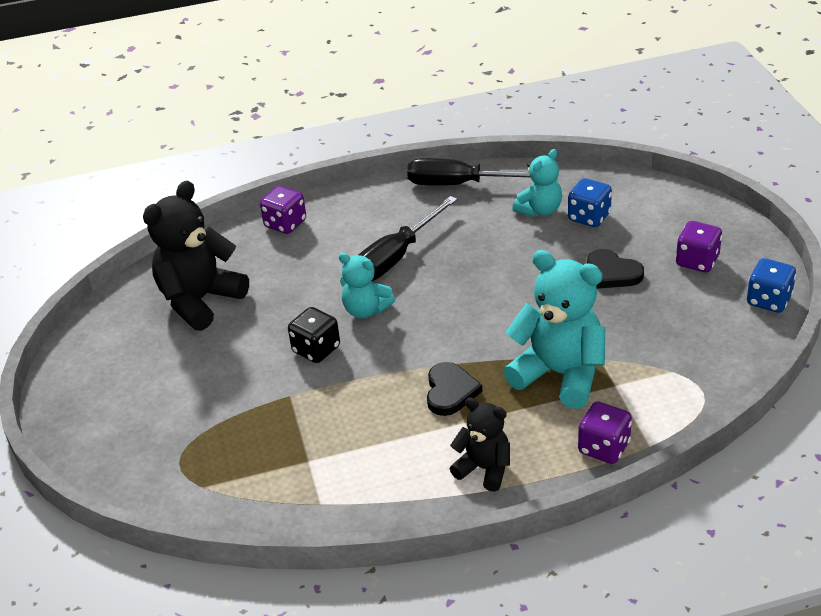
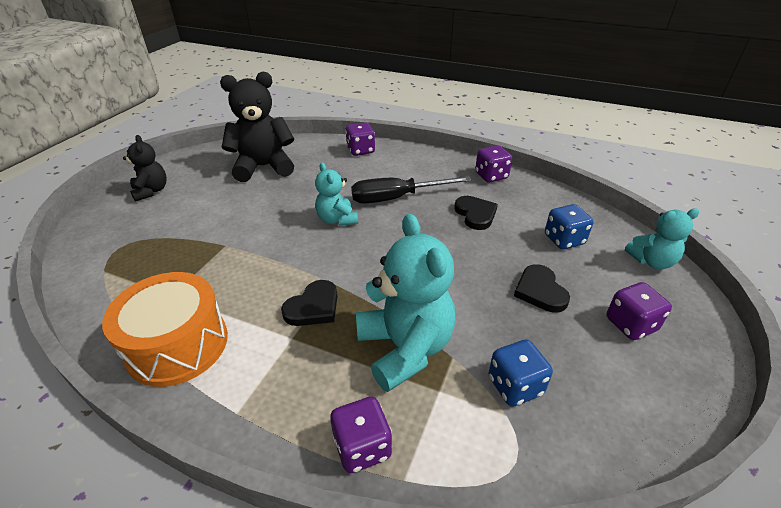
camera: 35 degrees right, 0 degrees up
(316, 349) = (278, 226): black dice -> none
(378, 485) = (177, 345): none -> orange drum
(460, 184) = (491, 176): black screwdriver -> purple dice
(484, 469) = (254, 389): black teddy bear -> black teddy bear (151, 191)
(490, 233) = (475, 214): none -> black heart
(540, 210) = (529, 217): turquoise teddy bear -> turquoise teddy bear (652, 261)
(768, 300) = (679, 407): blue dice -> blue dice (515, 386)

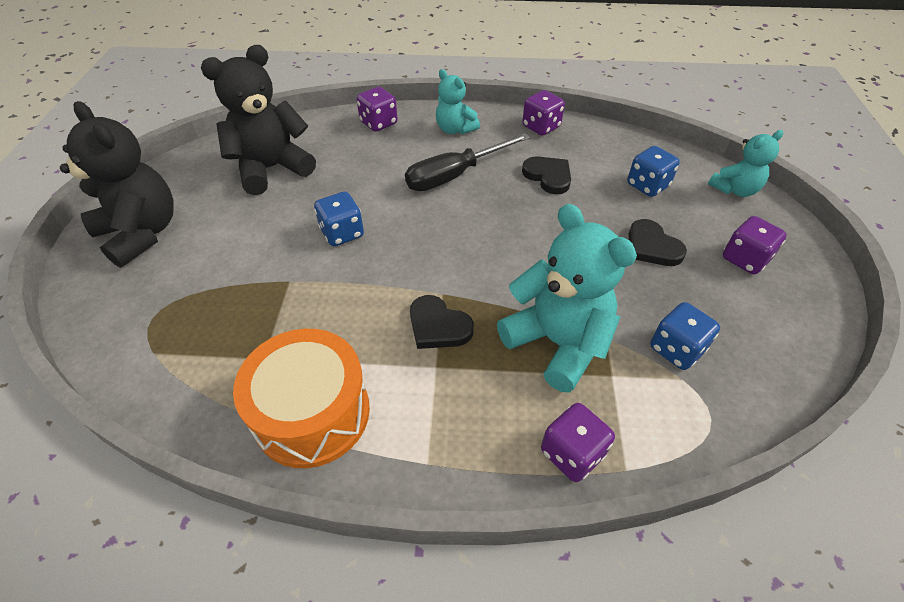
camera: 20 degrees left, 10 degrees up
(151, 191) = (141, 233): black teddy bear -> black teddy bear, size x1.75
(284, 221) = (342, 233): none -> blue dice
(313, 307) = (438, 326): black heart -> black heart turned 105 degrees clockwise
(337, 219) = (403, 217): turquoise teddy bear -> turquoise teddy bear (455, 129)

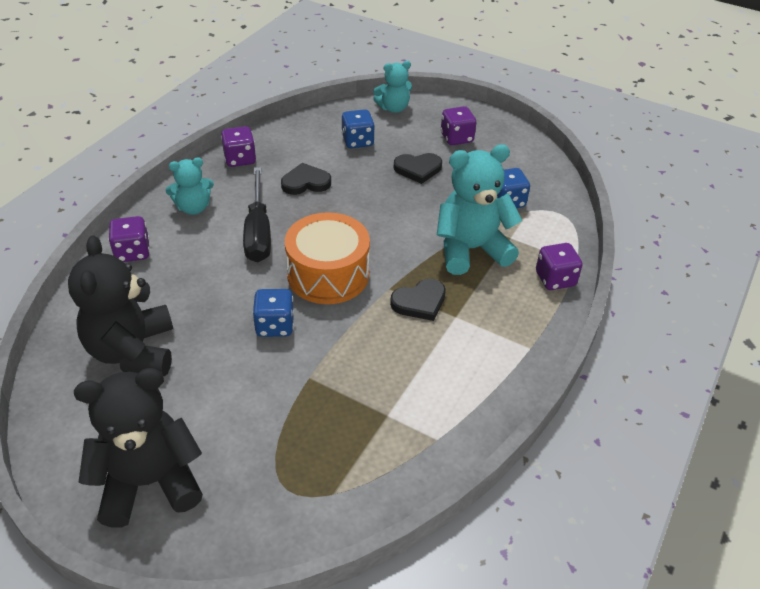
camera: 65 degrees left, 5 degrees down
(312, 413) = (458, 397): orange drum -> orange drum (328, 274)
(734, 189) = (393, 108): turquoise teddy bear -> turquoise teddy bear turned 75 degrees clockwise

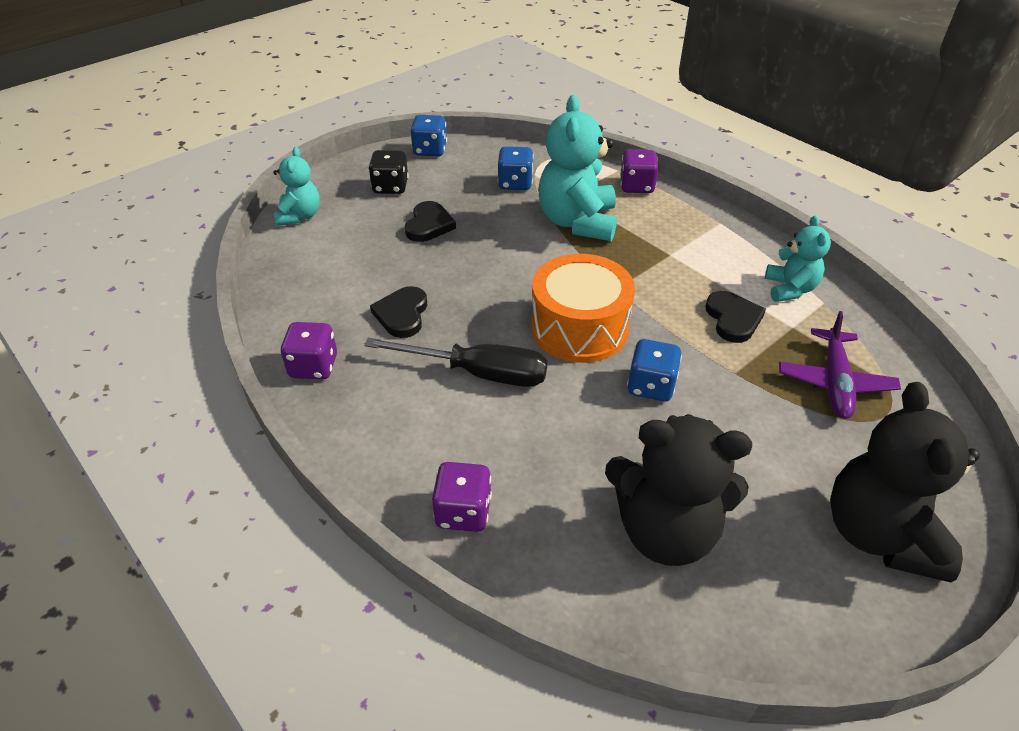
camera: 70 degrees left, 0 degrees up
(193, 208) = (396, 430): turquoise teddy bear -> turquoise teddy bear (789, 289)
(320, 450) = (834, 382): none -> purple plane
(357, 141) = (346, 257): blue dice -> blue dice (430, 150)
(419, 302) = (643, 272): black heart -> black heart (733, 319)
(456, 138) = (390, 187): purple dice -> black dice

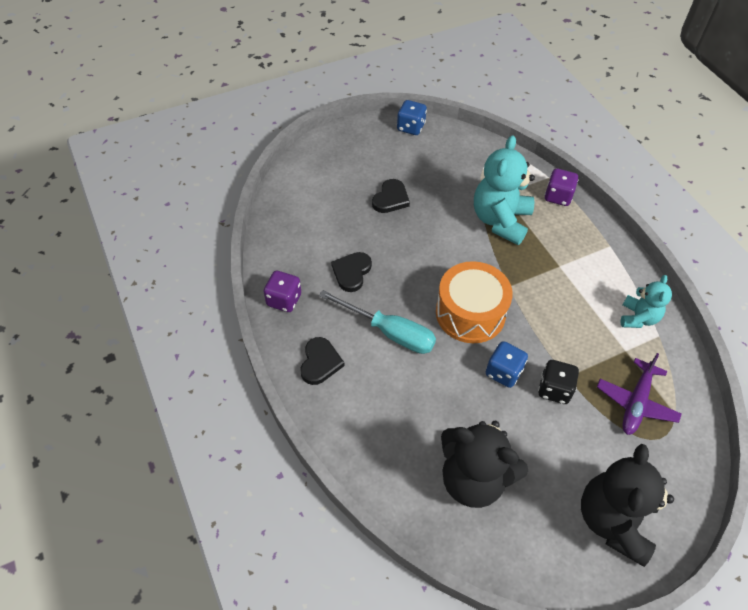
camera: 15 degrees right, 10 degrees up
(299, 216) = (302, 170): turquoise teddy bear -> none
(390, 187) = (372, 157): black dice -> black dice (554, 389)
(463, 512) = (351, 431): purple dice -> none
(478, 373) = (389, 332): black screwdriver -> turquoise screwdriver
(515, 183) = (465, 173): blue dice -> none
(733, 319) = (584, 333): black heart -> black heart (320, 362)

